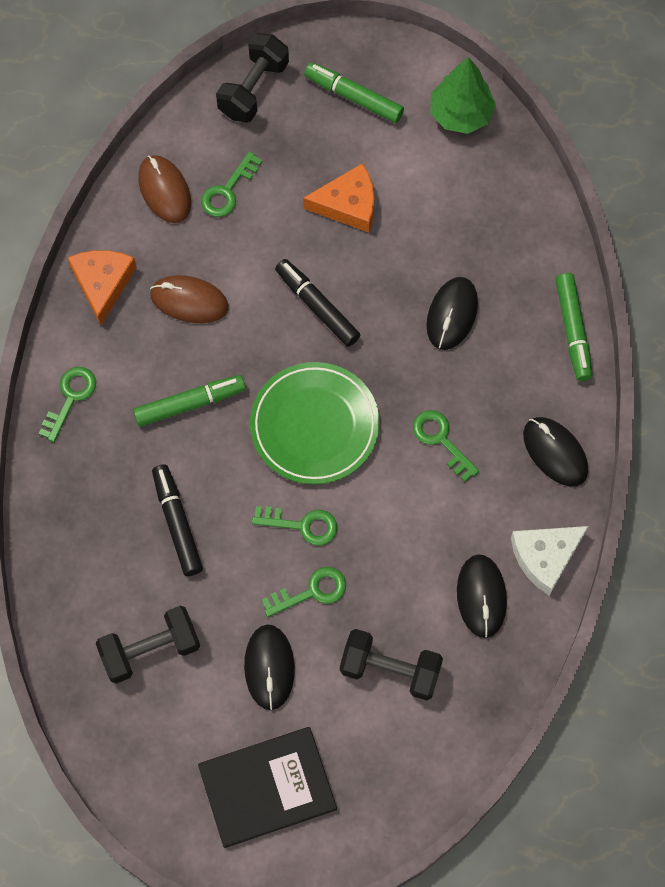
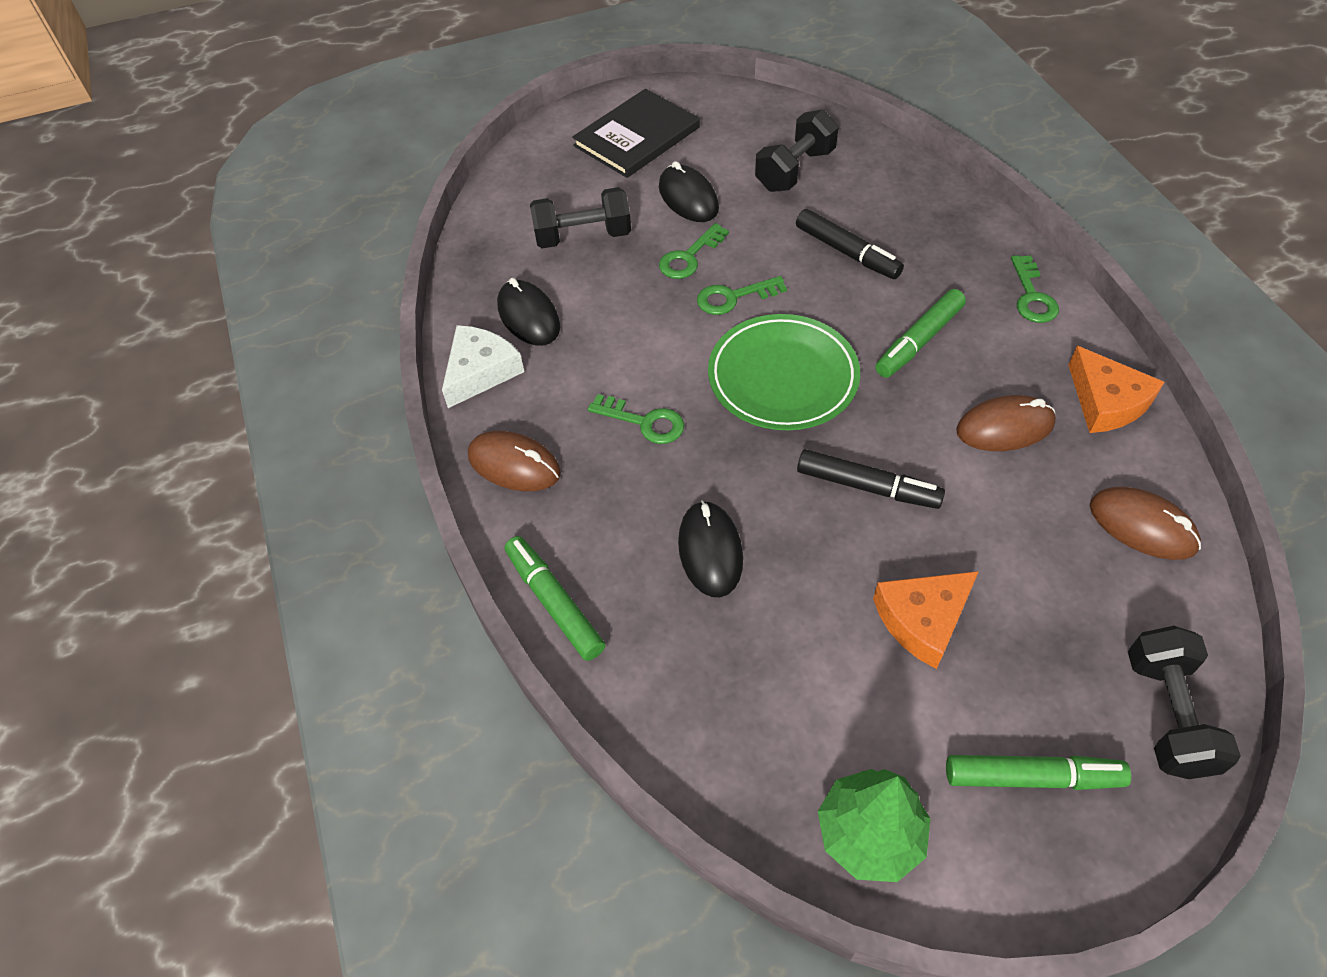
camera: 155 degrees right, 15 degrees down
(228, 191) = (1074, 563): green key -> none
(555, 452) = (514, 465): black mouse -> brown mouse

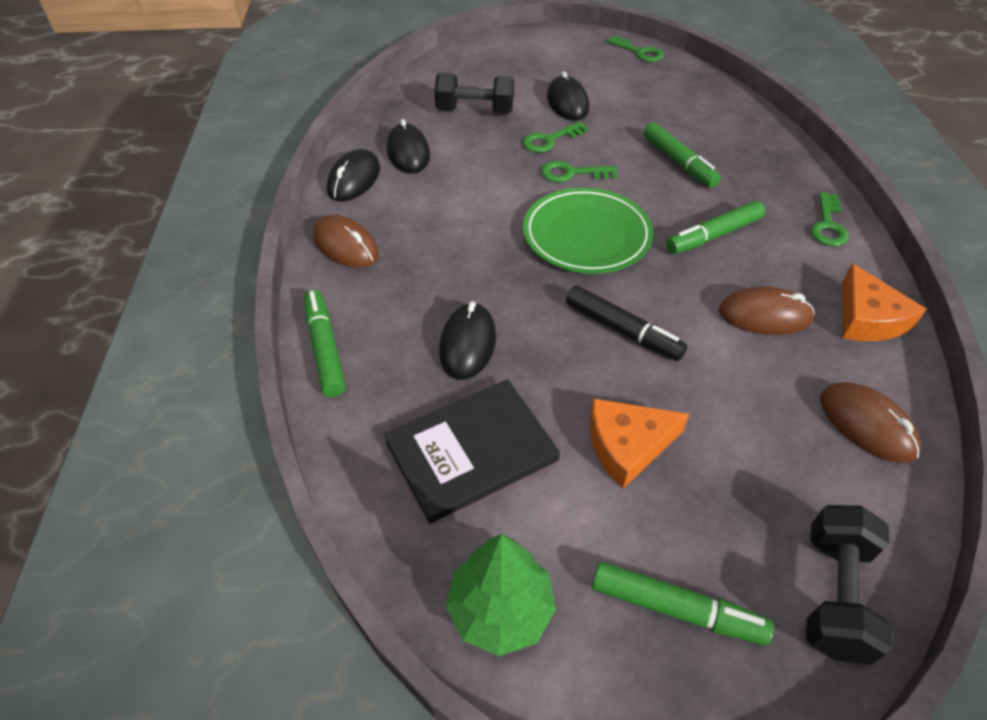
camera: 15 degrees right, 5 degrees down
(480, 371) = (354, 180): white cheese -> black mouse
(636, 136) = (547, 58): black book -> black book (471, 451)
(644, 422) = (460, 241): green key -> green key (639, 52)
(794, 170) = (660, 101): black dumbbell -> none
(847, 252) = (679, 162): black marker -> green marker

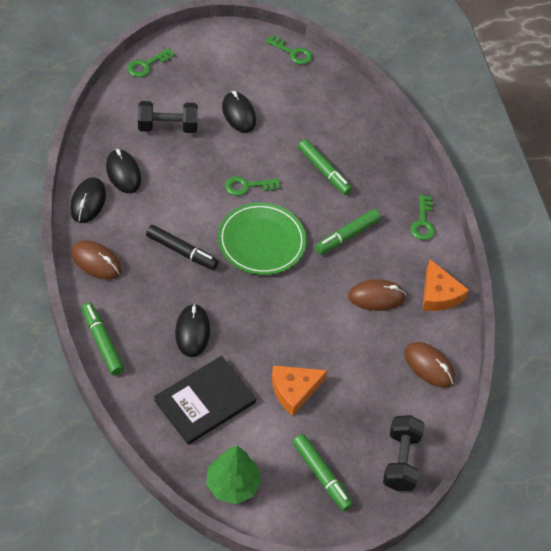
camera: 15 degrees left, 5 degrees up
(550, 140) = (228, 154): green key -> green key (147, 65)
(622, 330) = (288, 314): black marker -> black marker (181, 251)
(676, 609) = (321, 475): green marker -> green marker turned 45 degrees clockwise

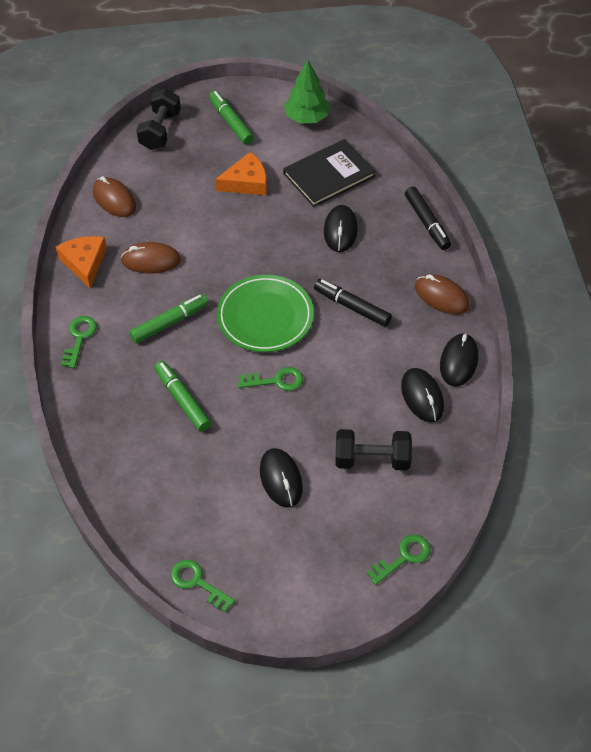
camera: 170 degrees left, 0 degrees up
(102, 342) = (427, 223): green marker -> black marker

